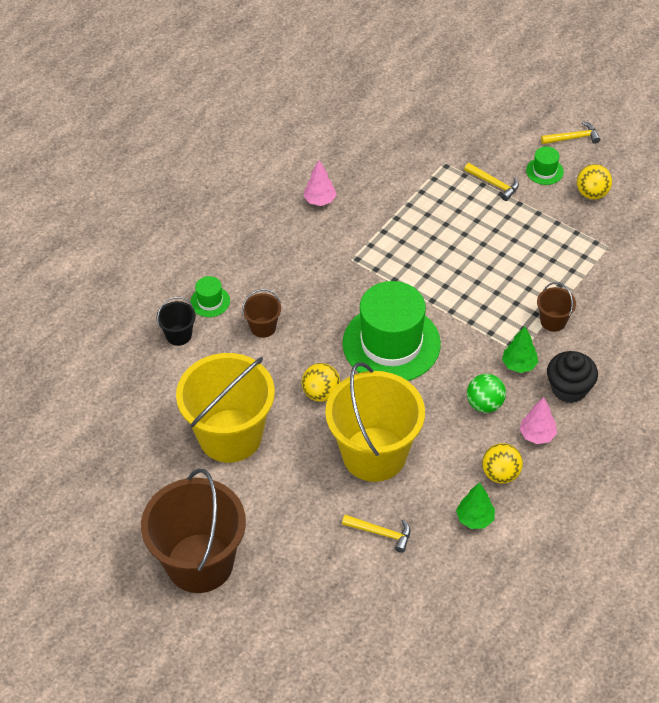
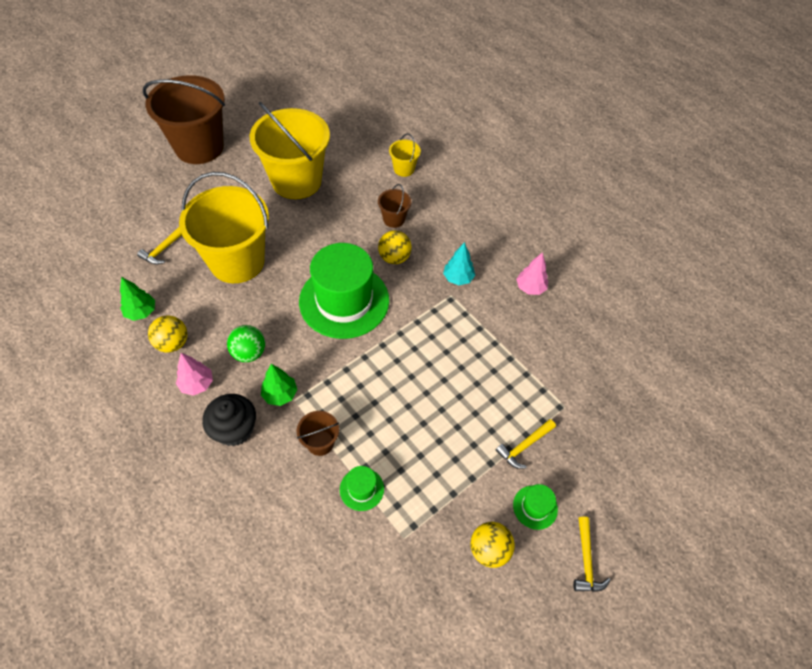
camera: 100 degrees right, 5 degrees up
(179, 335) = (404, 169): black bucket -> yellow bucket
(210, 301) = (432, 192): green hat -> green hat (361, 489)
(321, 393) = (312, 241): yellow ball -> yellow ball (394, 258)
(328, 257) = (458, 278): none -> turquoise tree

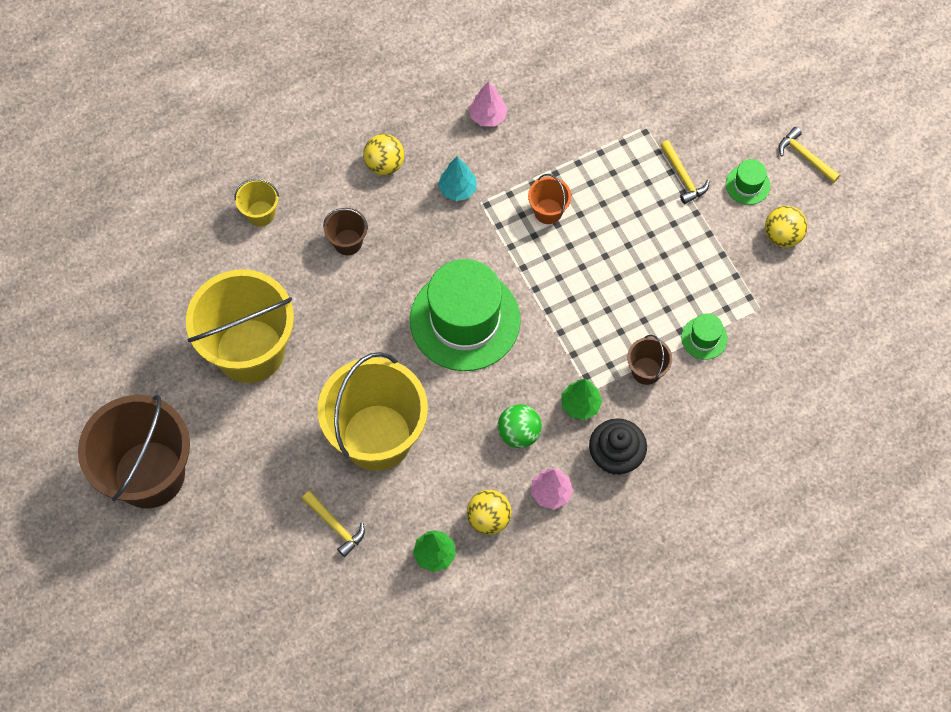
camera: 75 degrees left, 10 degrees up
(394, 258) = (411, 253): yellow ball -> yellow ball (384, 164)
(457, 343) = (548, 211): none -> orange bucket
(586, 561) = (805, 156): yellow hammer -> yellow hammer turned 150 degrees counterclockwise

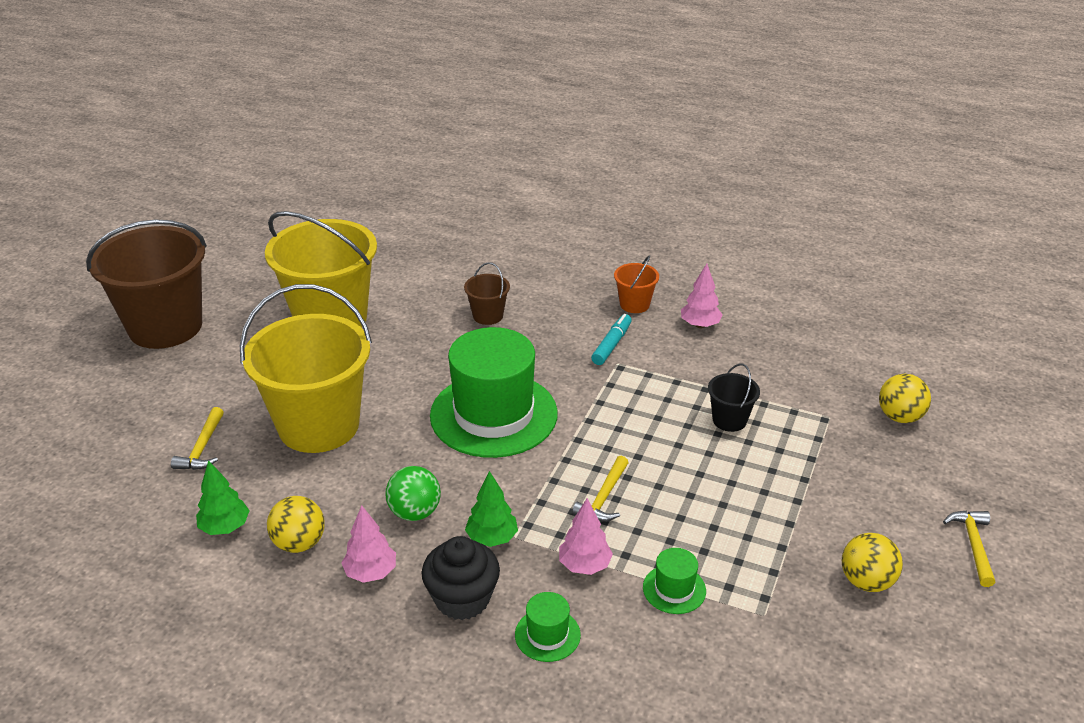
camera: 50 degrees right, 30 degrees down
(260, 213) = (459, 265): yellow bucket -> none
(384, 164) = (581, 298): yellow ball -> yellow ball (899, 417)
(457, 189) = (612, 345): turquoise tree -> turquoise marker
(548, 211) = (663, 405): orange bucket -> orange bucket (634, 304)
(597, 186) = (729, 420): none -> black bucket
(646, 371) = (584, 565): brown bucket -> pink tree
(683, 177) = (819, 470): yellow hammer -> yellow hammer (604, 498)
(747, 185) = (879, 520): green hat -> green hat (547, 635)

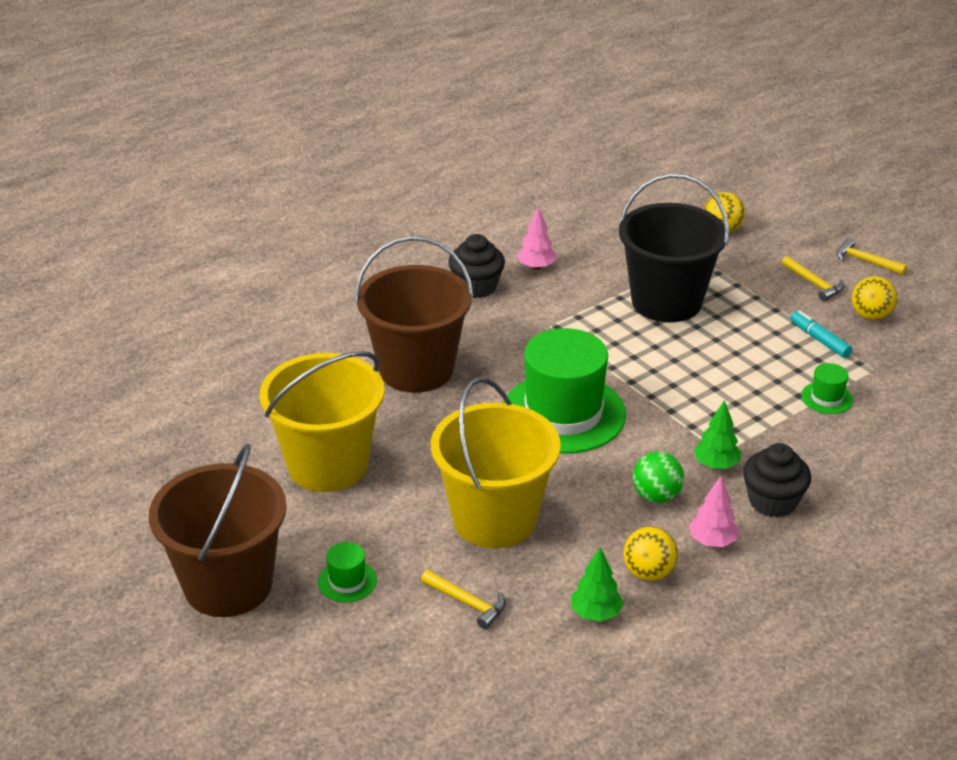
camera: 60 degrees left, 0 degrees up
(488, 316) = (416, 369): brown bucket -> brown bucket, size x2.34
(547, 635) = (835, 472): green hat -> green hat (347, 581)
(584, 565) = (776, 429): pink tree -> none
(604, 498) = (710, 394): yellow hammer -> yellow hammer (814, 284)
(612, 345) = (522, 319): turquoise marker -> turquoise marker (819, 340)
(634, 304) = (476, 287): orange bucket -> black cupcake
(729, 420) = (666, 302): black bucket -> black bucket, size x2.34

